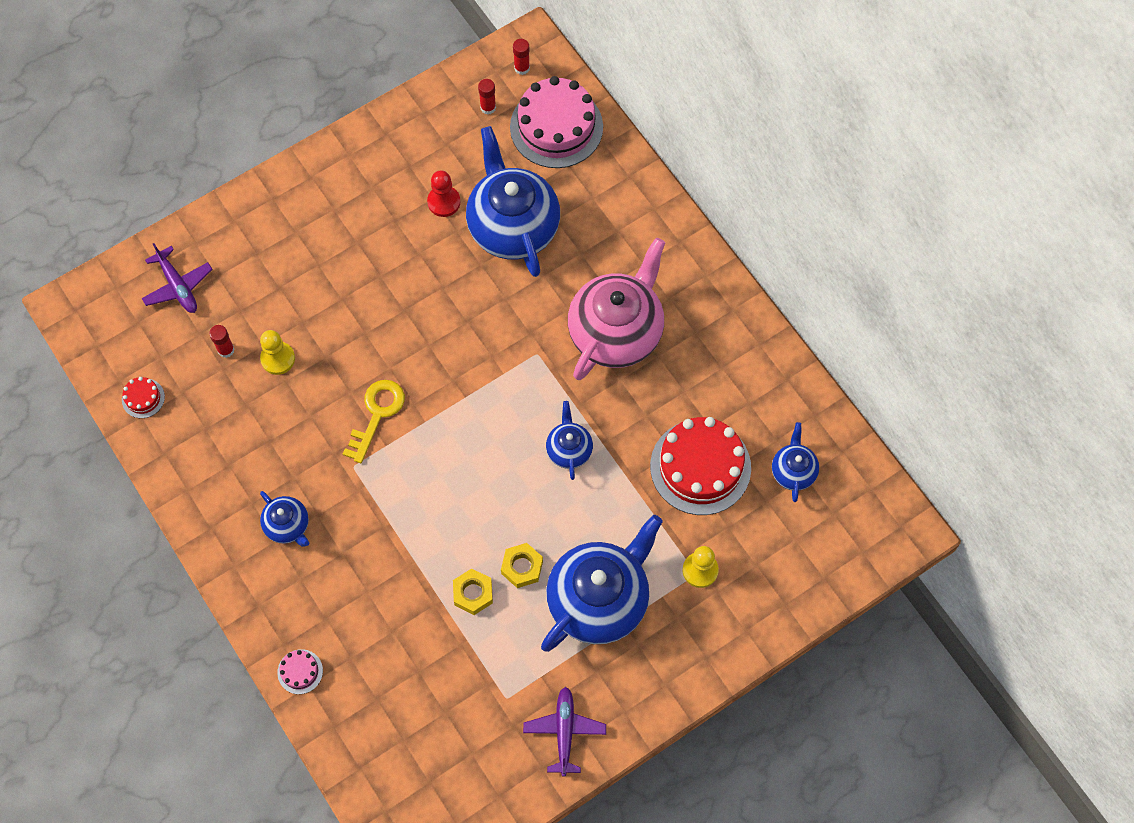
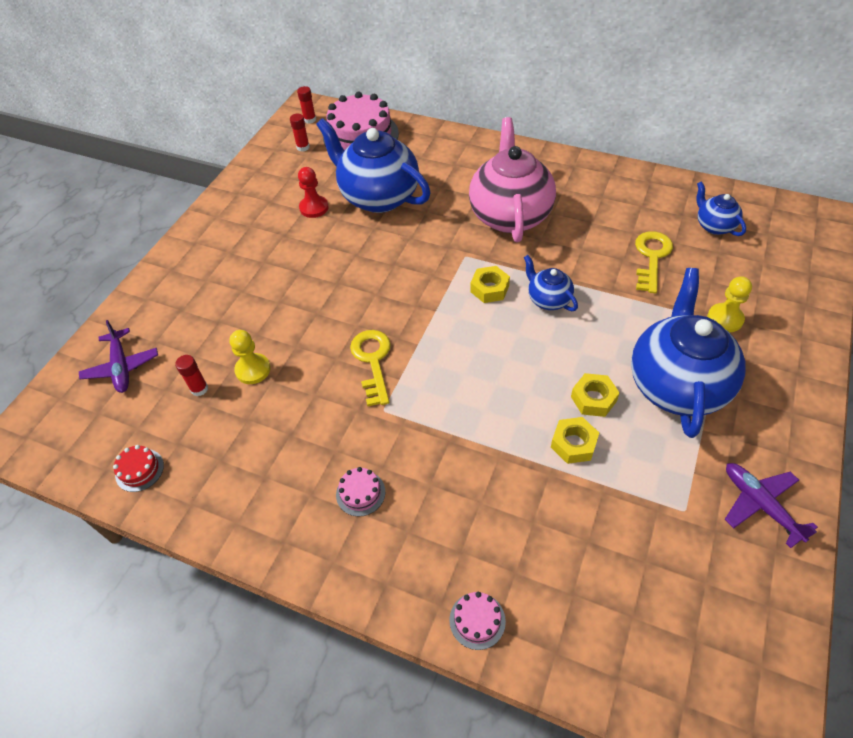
camera: 30 degrees left, 15 degrees down
(178, 286) = (121, 367): purple plane -> purple plane turned 45 degrees clockwise
(288, 526) = (360, 493): blue teapot -> pink cake
(529, 404) = (489, 289): none -> yellow nut
(700, 467) = (651, 257): red cake -> yellow key

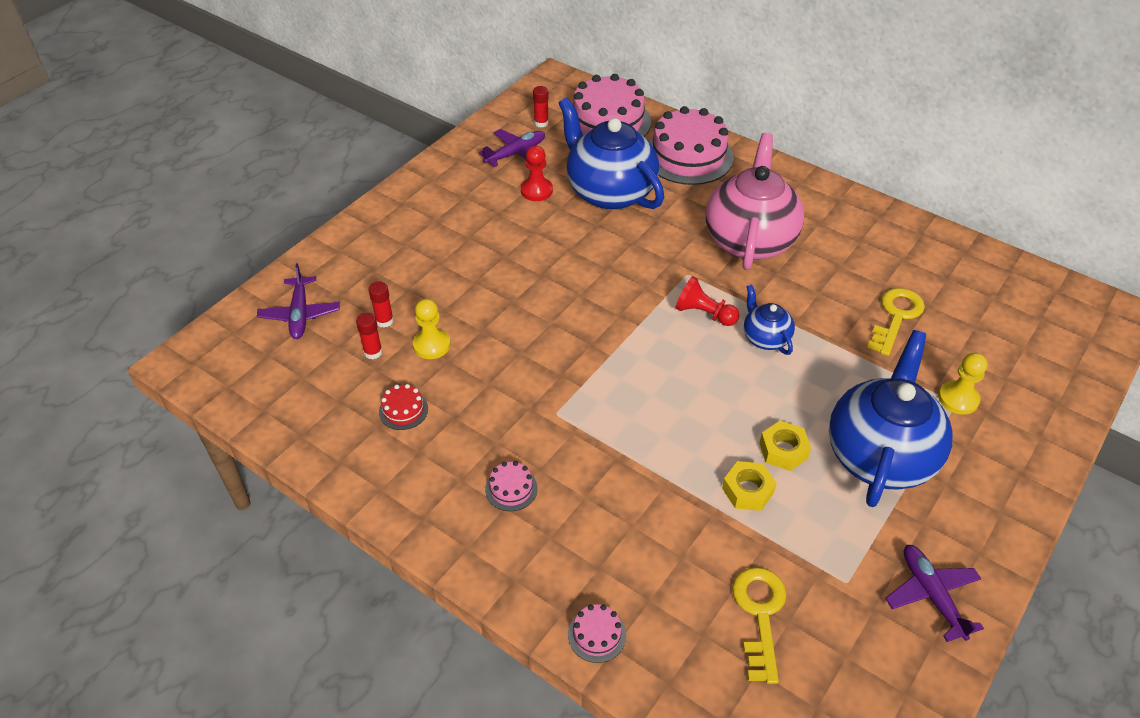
camera: 10 degrees right, 5 degrees down
(139, 470) = (296, 418): red cake -> red cake (403, 410)
(287, 178) = (516, 153): none -> purple plane
(309, 120) = (556, 94): red glue stick -> red glue stick (384, 321)
(372, 361) = (557, 362): yellow key -> yellow key (759, 614)
(437, 152) = (688, 156): none -> pink cake
(489, 289) = (704, 314): yellow nut -> red pawn
(714, 226) = (980, 297): blue teapot -> none

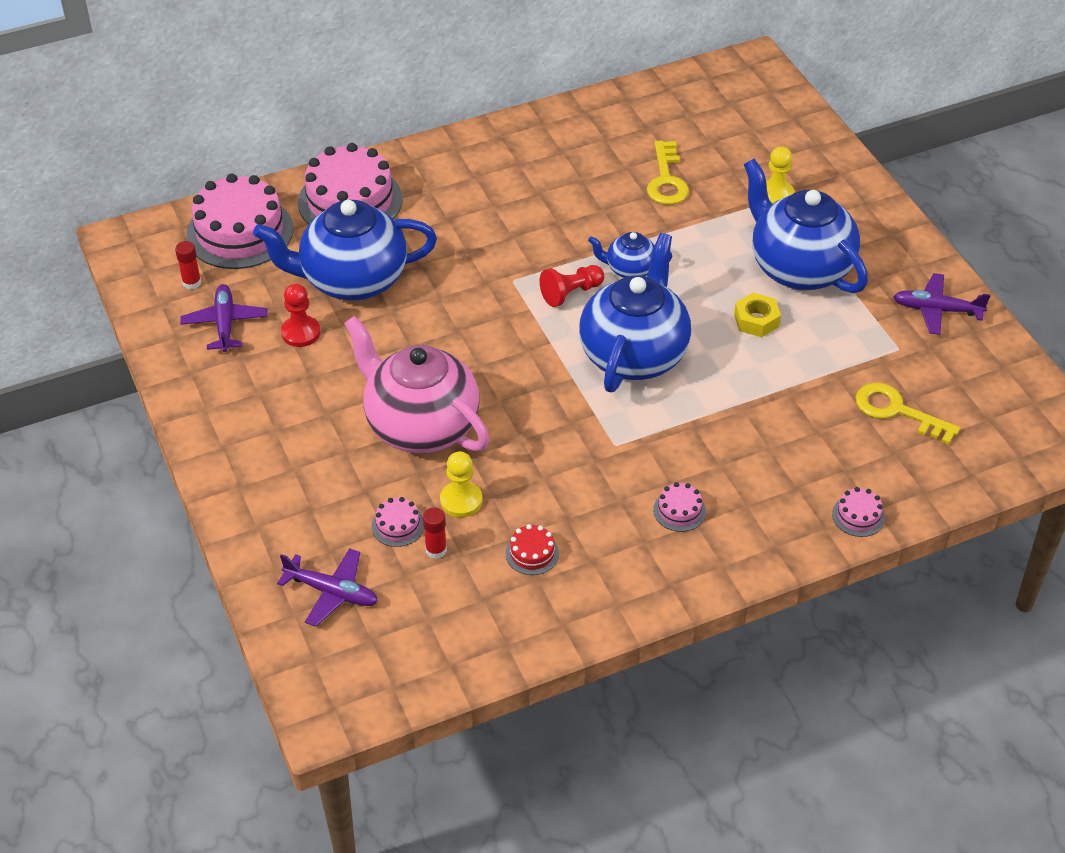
camera: 60 degrees left, 0 degrees up
(384, 321) = (398, 525): red glue stick -> pink cake
(668, 383) = (634, 354): none -> blue teapot
(747, 490) = (781, 361): yellow nut -> none
(749, 240) = (503, 218): pink teapot -> pink teapot (420, 425)
(896, 317) = (666, 180): yellow key -> yellow key turned 150 degrees counterclockwise

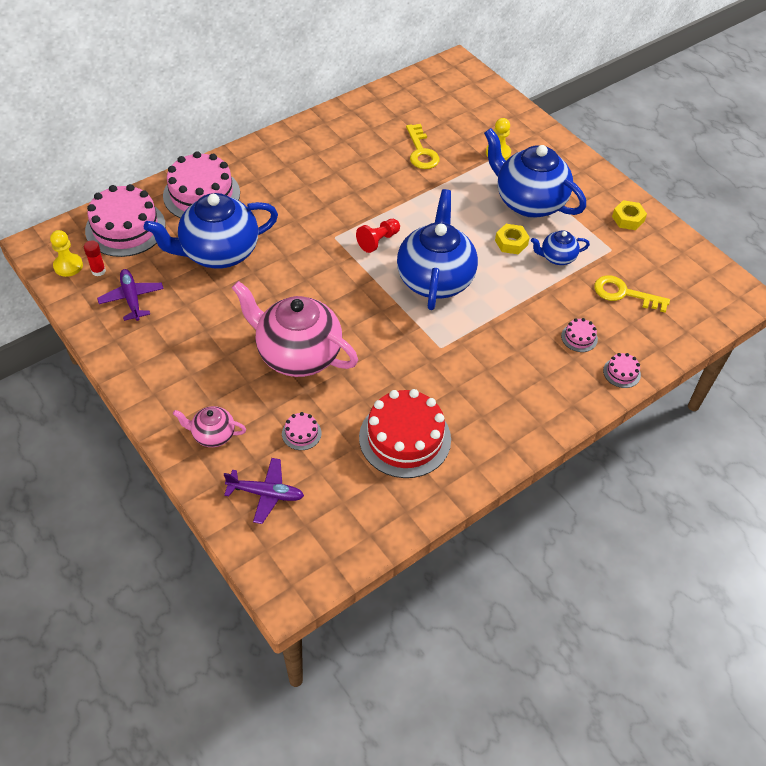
camera: 15 degrees left, 5 degrees up
(284, 509) = (213, 435): none -> pink teapot
(301, 333) = (190, 297): red pawn -> none
(436, 550) = (334, 447): red glue stick -> none
(461, 500) = (342, 406): yellow pawn -> yellow pawn (68, 266)
(532, 553) = (405, 438): red cake -> red cake, size x2.32
(629, 269) = (414, 218): blue teapot -> blue teapot (557, 257)
(679, 510) = (499, 389): pink cake -> pink cake (579, 337)
(936, 310) = (628, 219): purple plane -> yellow nut

